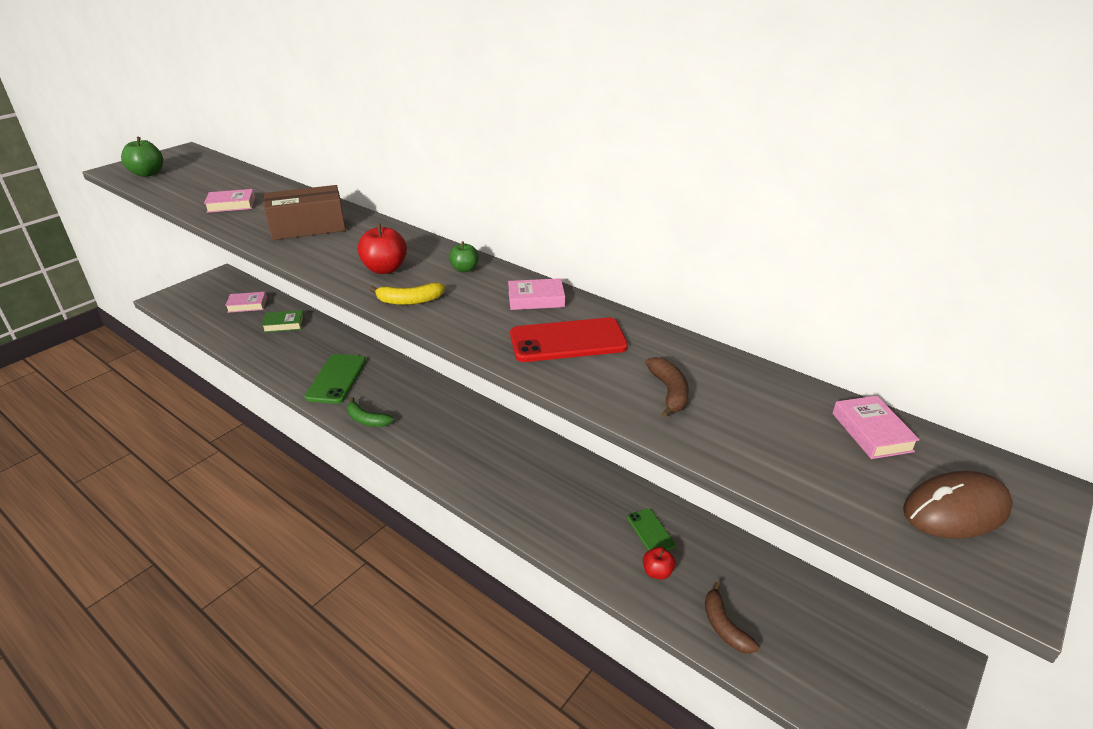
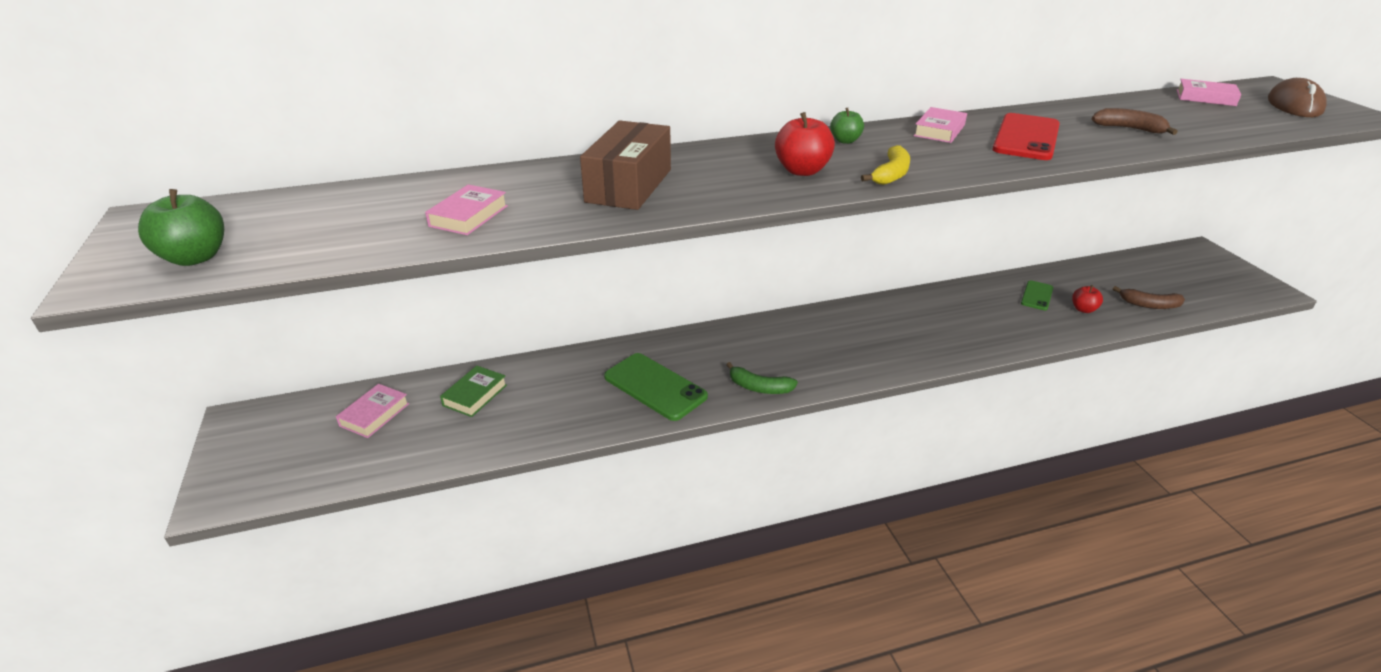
camera: 55 degrees left, 0 degrees up
(367, 420) = (759, 387): green banana -> green banana turned 45 degrees clockwise
(650, 532) = (1037, 296): green phone -> green phone turned 75 degrees counterclockwise

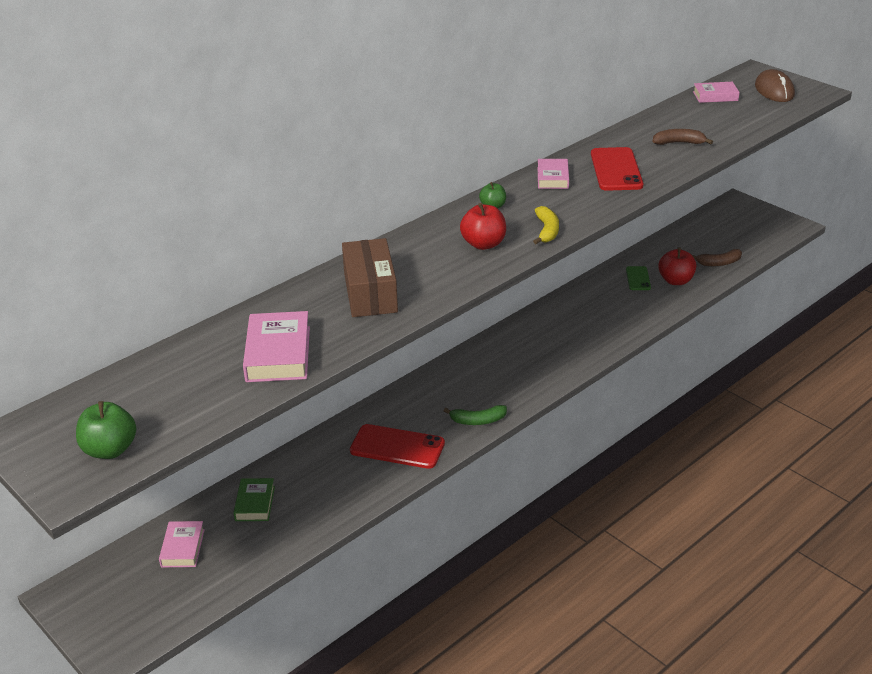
camera: 25 degrees left, 0 degrees up
(469, 216) = (278, 354): pink book -> pink book, size x1.59
(655, 386) = (397, 447): green phone -> red phone
(1083, 309) = (675, 281): red apple -> red apple, size x1.62

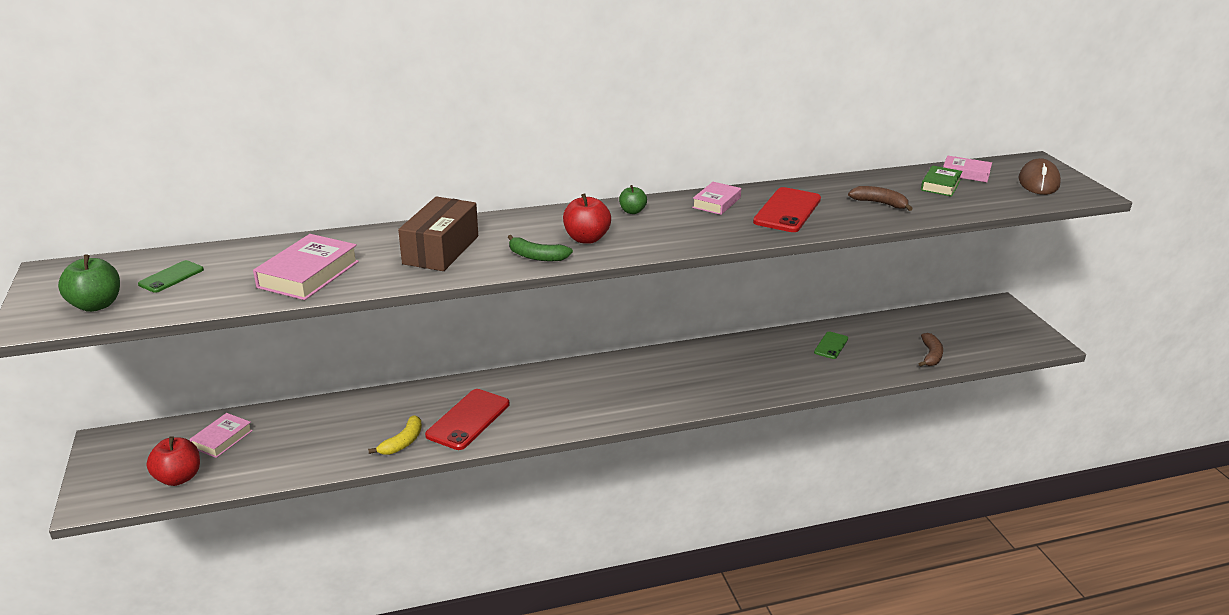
camera: 25 degrees right, 5 degrees down
(147, 399) = (171, 277): none -> green phone
(255, 503) = (310, 424): green book -> green book (940, 185)
(397, 447) = (468, 419): red phone -> red phone turned 75 degrees clockwise
(478, 421) = (559, 422): green banana -> green banana (536, 256)
(547, 231) = (658, 243): yellow banana -> yellow banana (403, 442)
(675, 281) = (869, 358): red apple -> red apple (178, 478)
(719, 263) = (931, 355): brown banana -> brown banana turned 90 degrees counterclockwise

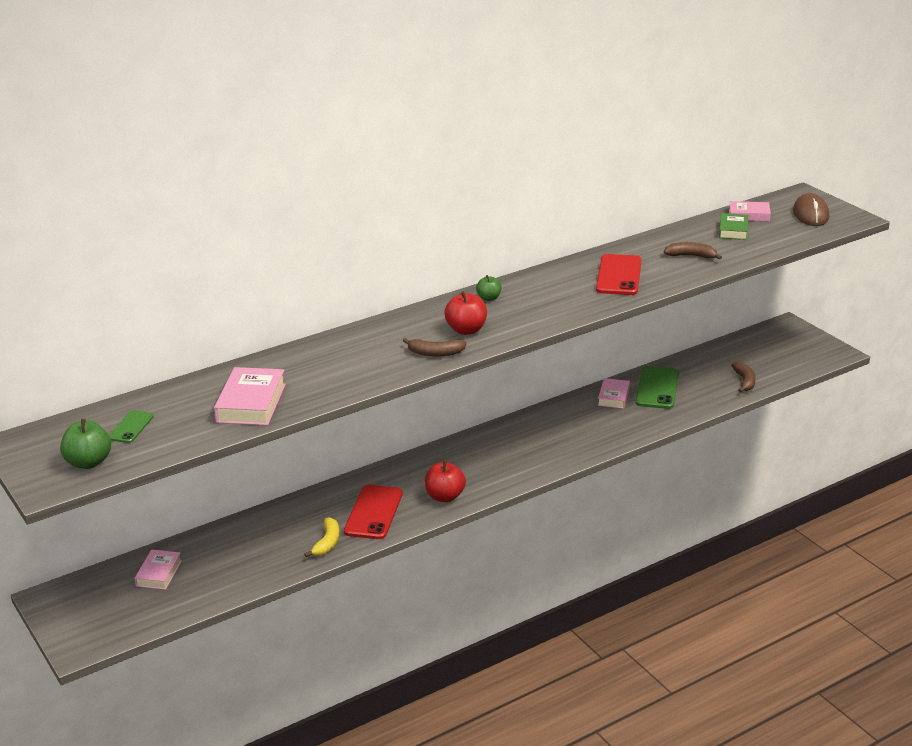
camera: 15 degrees left, 0 degrees up
(178, 478) = (144, 612): red apple -> red apple (445, 497)
(441, 250) = (348, 361): brown box -> none
(536, 256) = (435, 353): green banana -> brown banana
(716, 202) = (555, 278): pink book -> pink book (613, 397)
(831, 345) = (657, 388): green phone -> green phone, size x1.78

